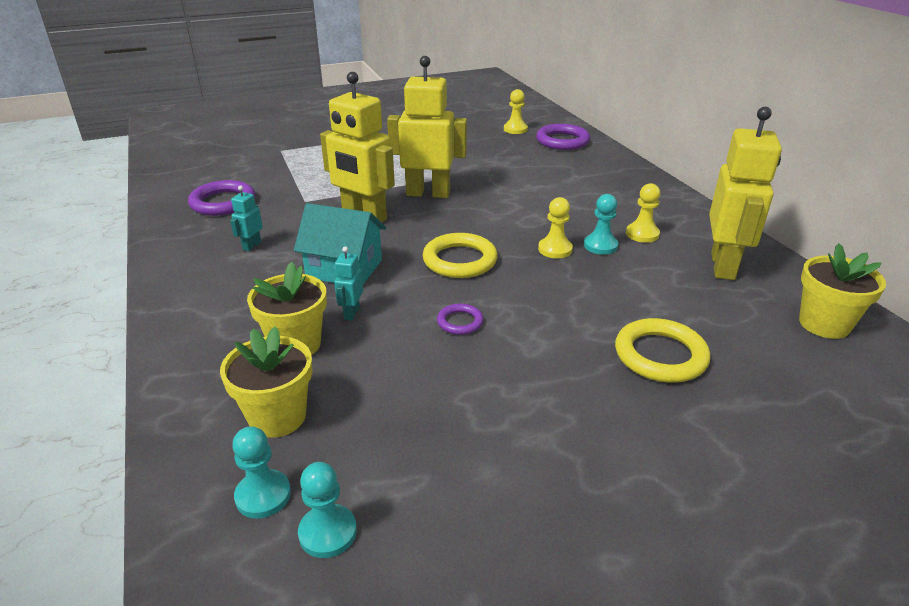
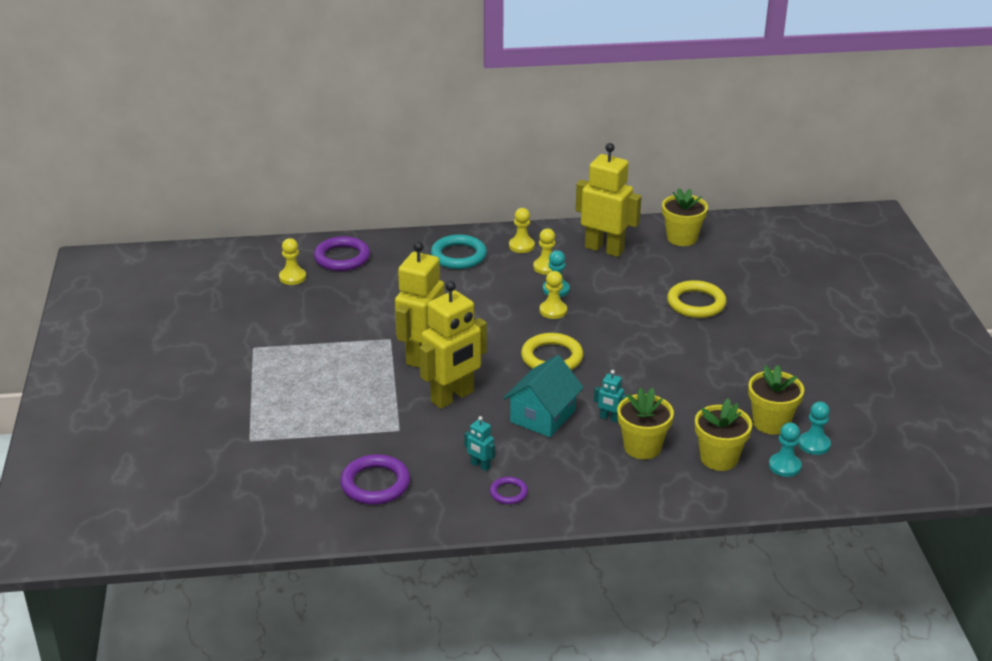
camera: 75 degrees left, 0 degrees up
(378, 468) = (771, 423): none -> yellow flower pot
(460, 322) = (636, 371): purple ring -> purple ring (508, 493)
(616, 186) = (458, 256): none -> turquoise ring
(671, 215) = (521, 246): none -> yellow pawn

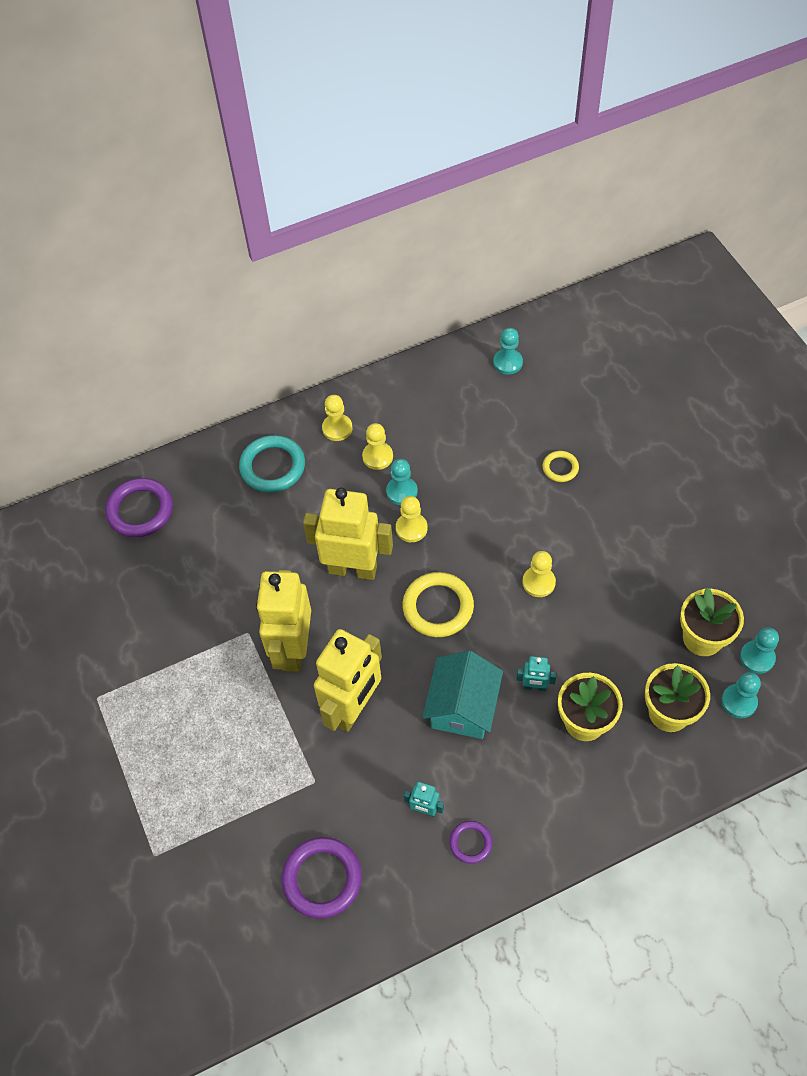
camera: 15 degrees left, 25 degrees up
(292, 277) = (95, 562): yellow pawn -> yellow pawn (538, 582)
(604, 249) = (430, 406): yellow robot -> yellow robot (352, 569)
(682, 238) = (507, 362): yellow flower pot -> turquoise pawn
(696, 303) = (560, 468): yellow ring -> yellow ring, size x0.54

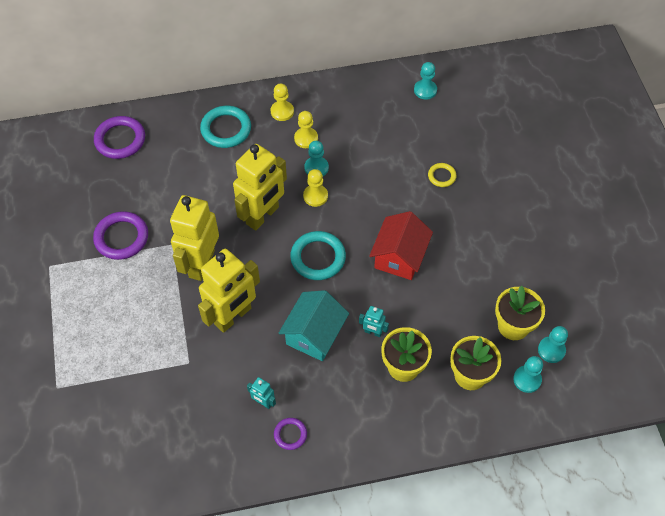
camera: 10 degrees right, 0 degrees up
(322, 879) = (173, 433): purple ring -> purple ring (121, 237)
(352, 569) = (263, 216): yellow robot -> yellow robot turned 105 degrees clockwise
(438, 607) = (318, 258): yellow ring -> turquoise ring
(538, 582) = (399, 257): yellow pawn -> red house

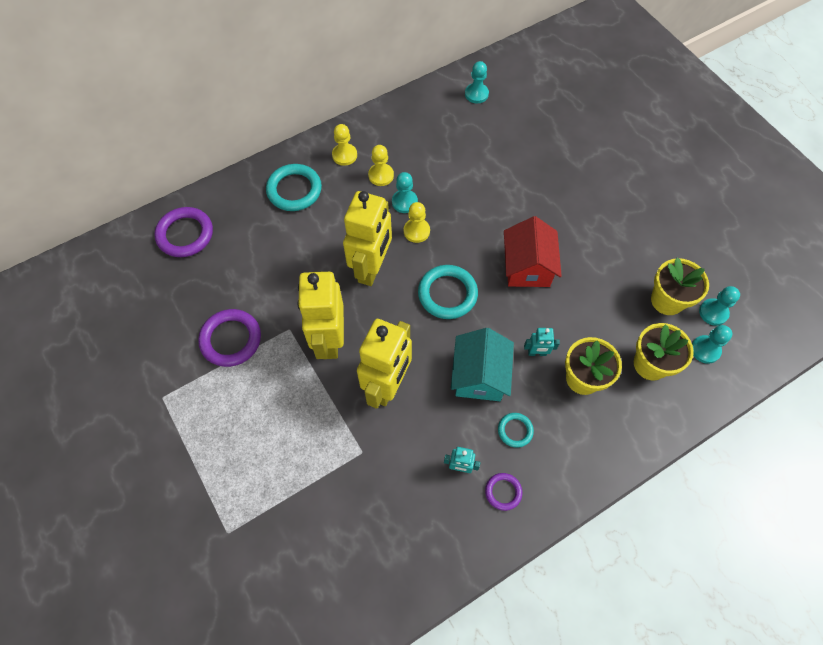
camera: 20 degrees left, 5 degrees up
(323, 389) = (515, 430): none -> turquoise ring
(441, 176) = (531, 173): yellow ring -> none

